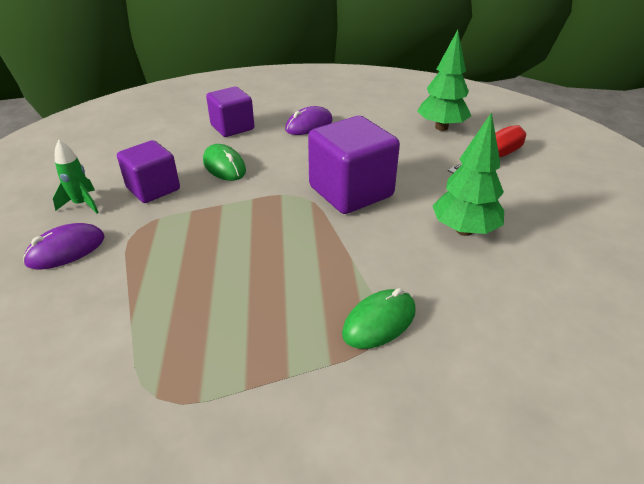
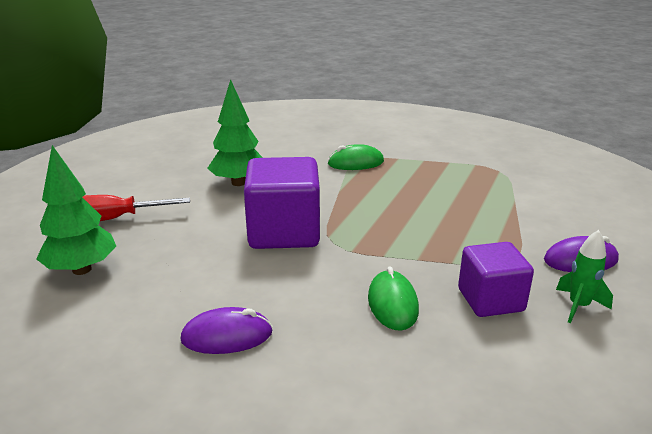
camera: 150 degrees left, 10 degrees down
(232, 127) = (342, 377): purple cube -> none

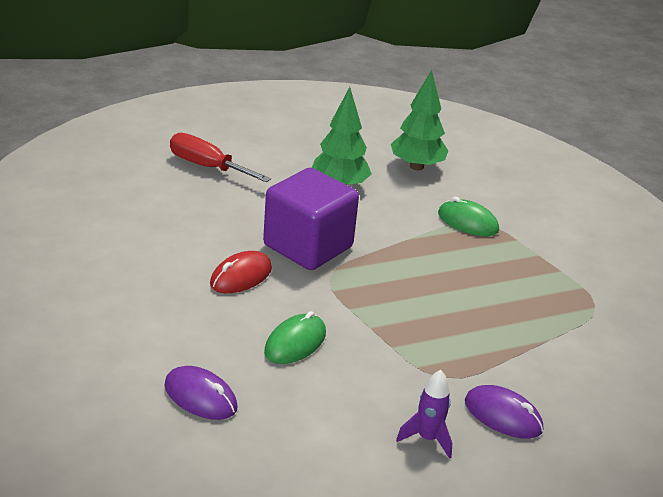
camera: 40 degrees right, 5 degrees up
(82, 269) = (144, 194): green tree -> green tree (416, 166)
(227, 336) = (164, 291): purple mouse -> purple mouse (200, 397)
(271, 283) = (241, 276): none -> red mouse
(490, 300) = (368, 388): purple cube -> none
(578, 306) = (427, 438): green rocket -> purple rocket

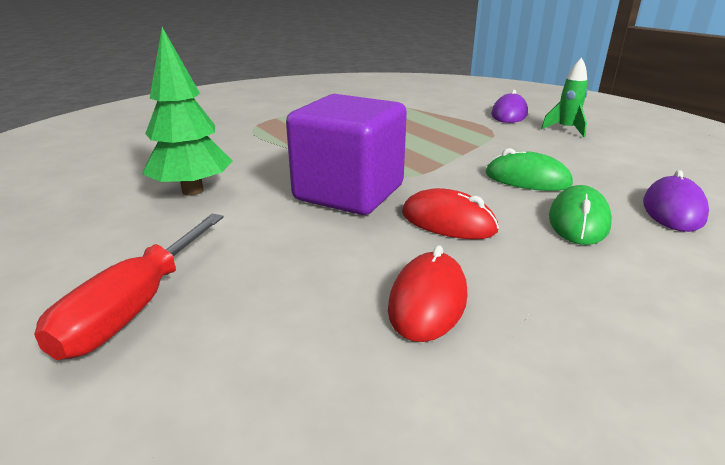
camera: 100 degrees left, 5 degrees down
(161, 244) = (427, 301): none -> red mouse
(416, 166) = (136, 156): green tree -> none
(427, 438) = (566, 129): purple rocket -> green rocket
(467, 222) = (254, 132): green mouse -> green mouse (578, 221)

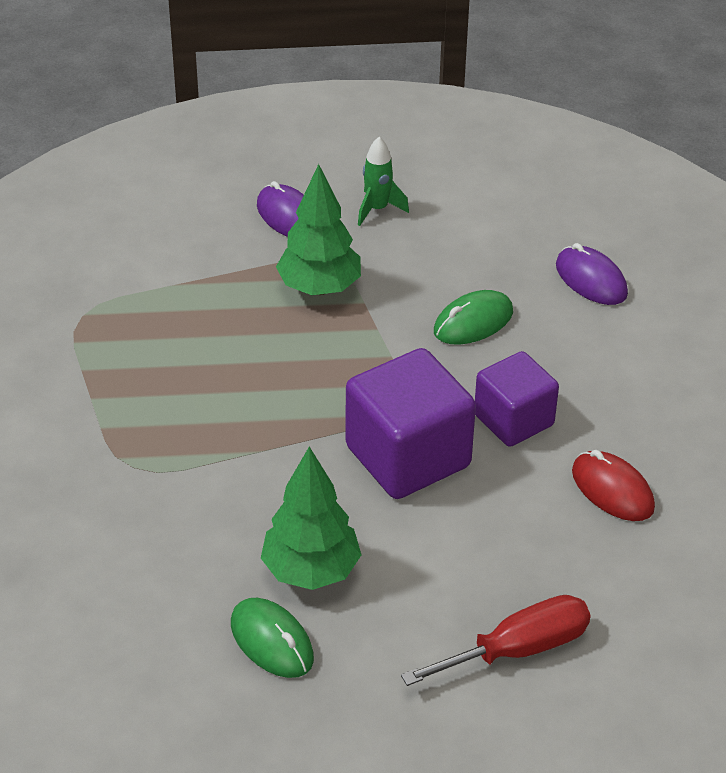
camera: 60 degrees left, 15 degrees up
(134, 308) = (517, 649): red screwdriver -> red screwdriver turned 75 degrees counterclockwise
(448, 222) = (513, 420): red mouse -> purple cube
(467, 133) = (319, 288): none -> green tree
(578, 221) = (568, 345): green mouse -> green mouse (272, 641)

